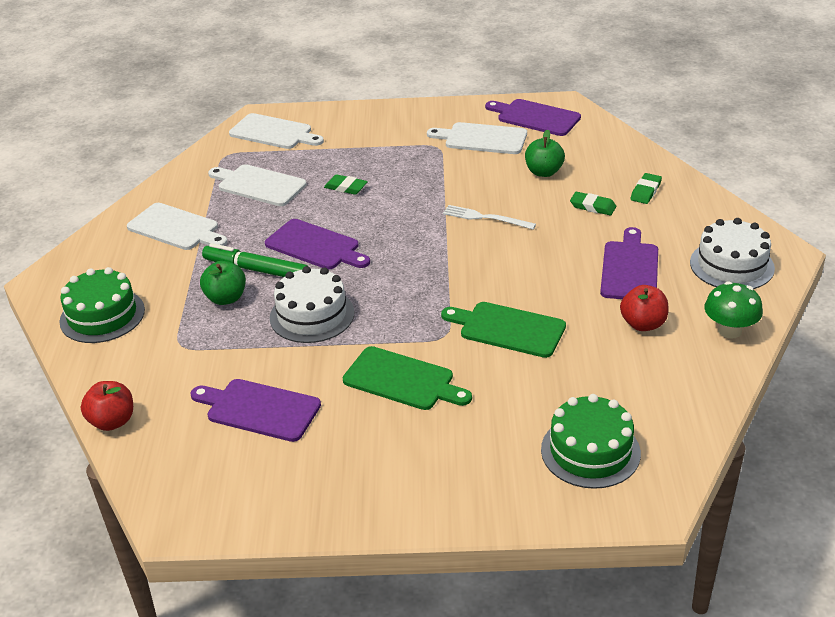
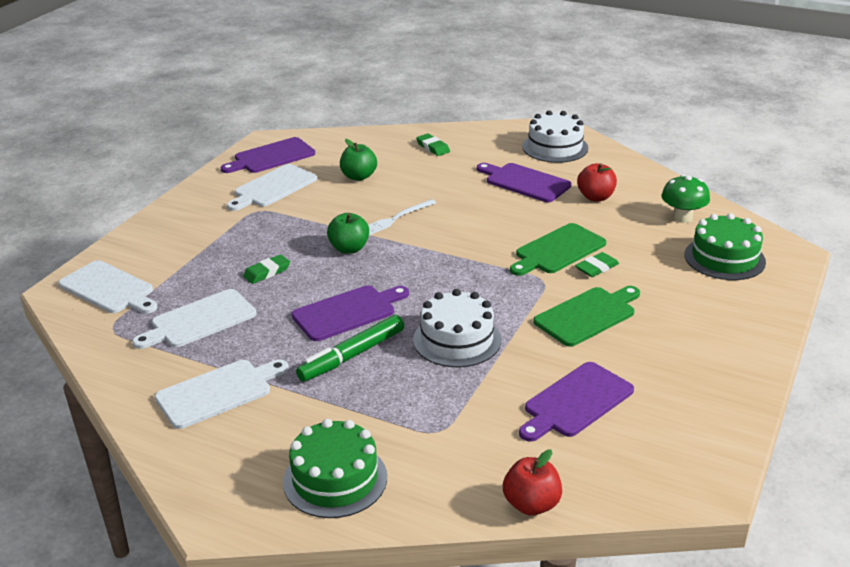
camera: 65 degrees left, 5 degrees down
(226, 298) = (383, 385): green apple -> green apple (349, 249)
(273, 133) = (109, 289): white cutting board -> white cutting board turned 75 degrees clockwise
(592, 206) = (430, 172): green eraser -> green eraser (596, 268)
(729, 331) = (627, 171): green mushroom -> green mushroom (682, 218)

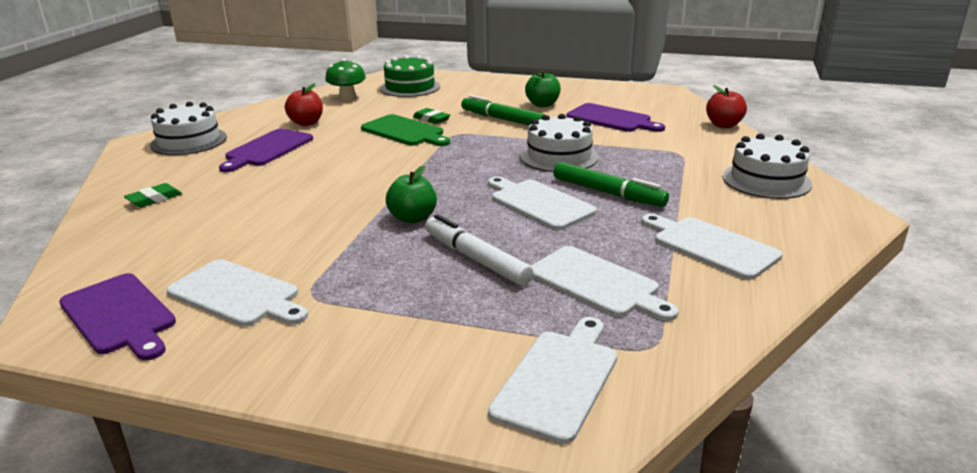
camera: 100 degrees left, 5 degrees down
(267, 272) = (476, 259): green eraser -> white marker
(335, 479) = (766, 180): green cake -> white cake
(348, 312) = (539, 203): purple cutting board -> white cutting board
(358, 177) = (223, 235): green apple -> green apple (542, 104)
(396, 218) = (342, 201): white fork -> none
(588, 315) = (502, 119): green cutting board -> green marker

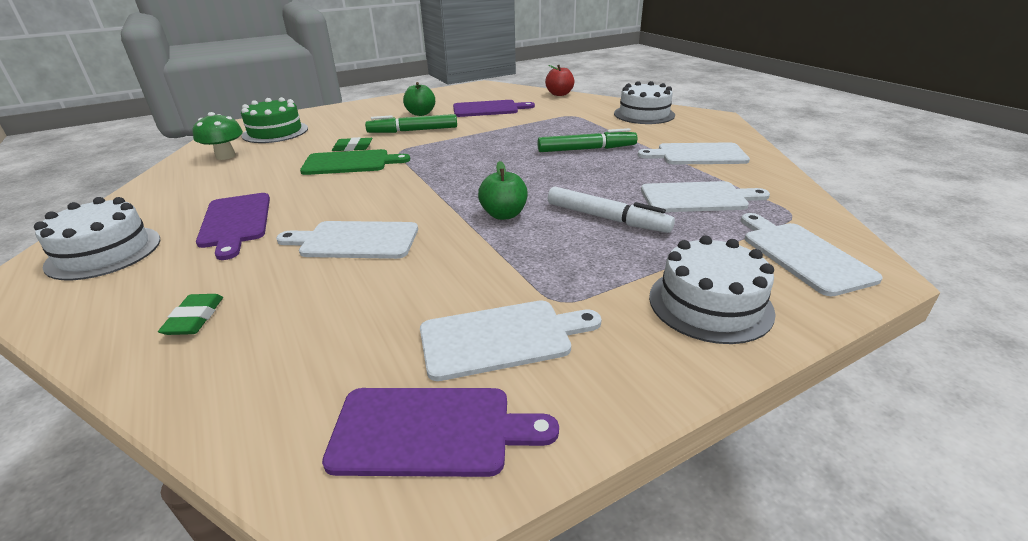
camera: 45 degrees left, 5 degrees up
(306, 123) = (228, 188): red apple -> none
(476, 259) = (606, 218): white marker -> white marker turned 150 degrees counterclockwise
(539, 203) = (563, 170): white cutting board -> white cutting board (355, 240)
(559, 156) = (508, 140): white cake -> white cake (710, 304)

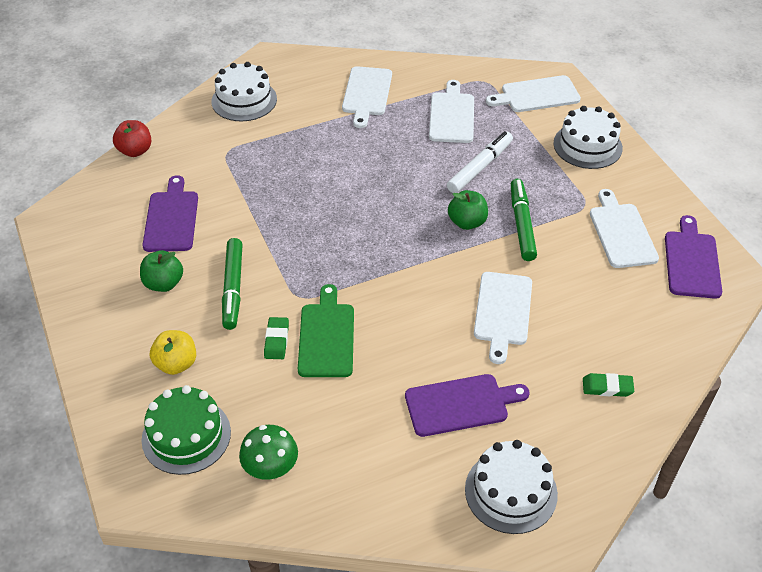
camera: 85 degrees left, 15 degrees up
(342, 124) = (176, 364): none -> yellow apple
(586, 149) = (335, 156): green marker -> green marker (521, 224)

